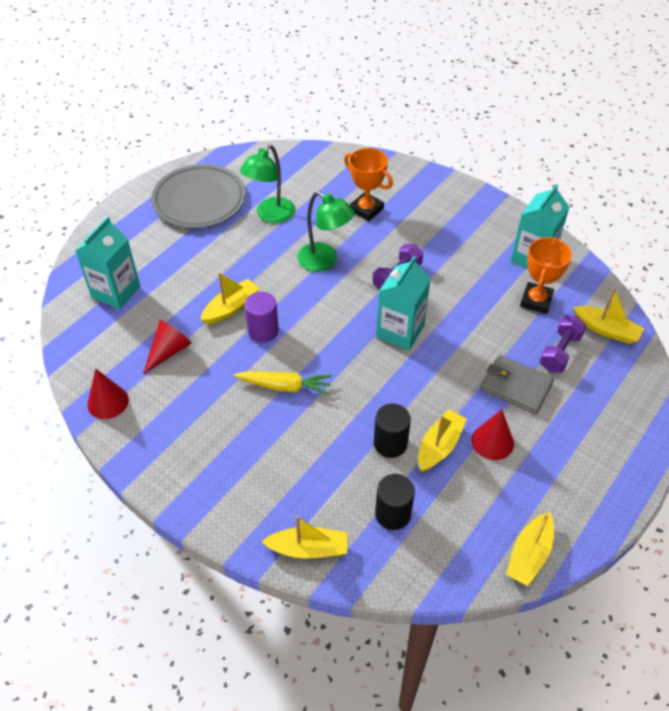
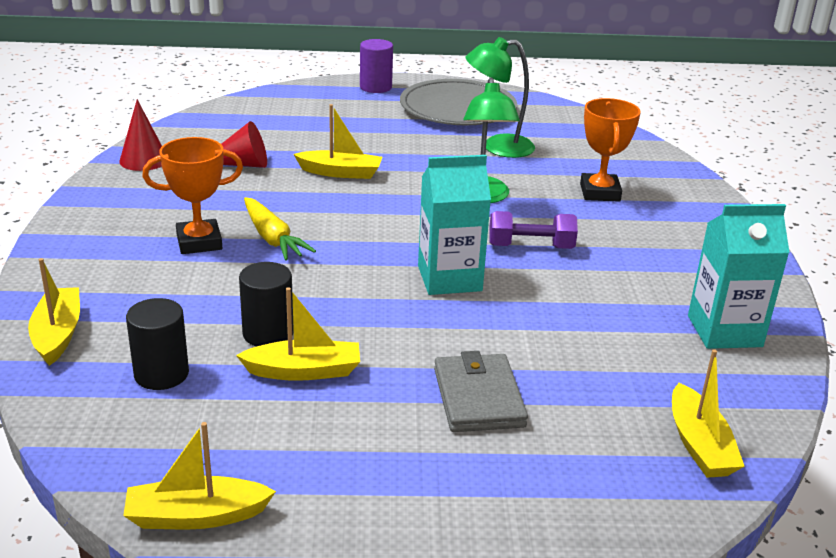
camera: 50 degrees right, 20 degrees down
(116, 292) = (282, 116): turquoise carton -> none
(263, 331) = (333, 199): purple cylinder -> purple cylinder (375, 87)
(308, 549) = (58, 334): yellow boat -> yellow boat turned 150 degrees counterclockwise
(492, 441) = (360, 411): red cone -> none
(536, 301) = (654, 361): orange trophy -> orange trophy (199, 242)
(560, 352) = (592, 415): purple dumbbell -> none

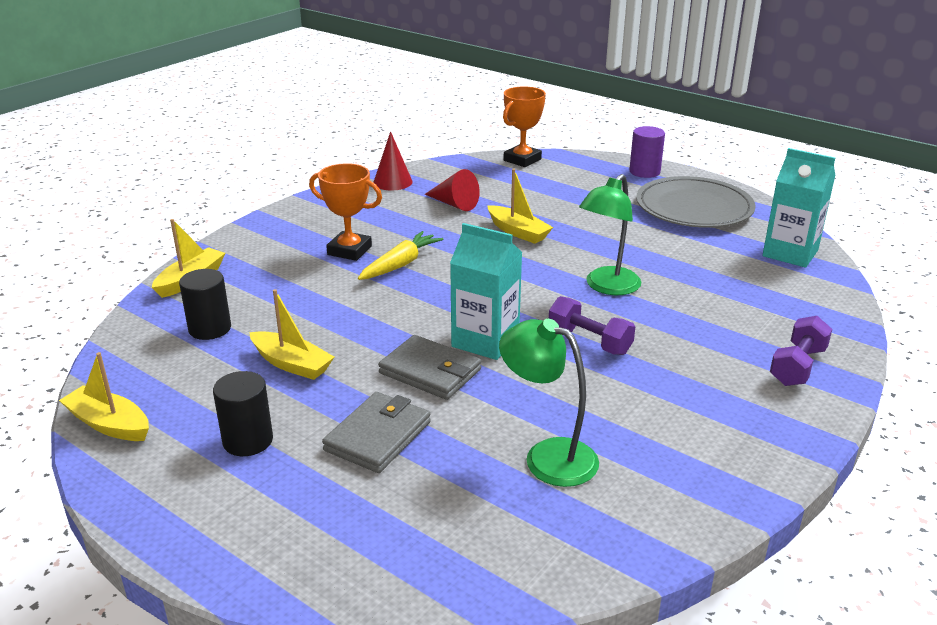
camera: 40 degrees right, 0 degrees up
(268, 333) = (305, 329): black cylinder -> black cylinder (248, 440)
(272, 238) = (400, 264): yellow carrot -> yellow carrot turned 150 degrees counterclockwise
(442, 323) = (430, 371): none -> grey wallet
(497, 147) = (683, 250): green lamp -> green lamp (547, 456)
(600, 192) = (724, 319): orange trophy -> orange trophy (522, 160)
(691, 211) = (797, 366): none -> purple dumbbell
(699, 445) = (494, 558): yellow boat -> none
(724, 331) = (664, 481): turquoise carton -> turquoise carton (790, 253)

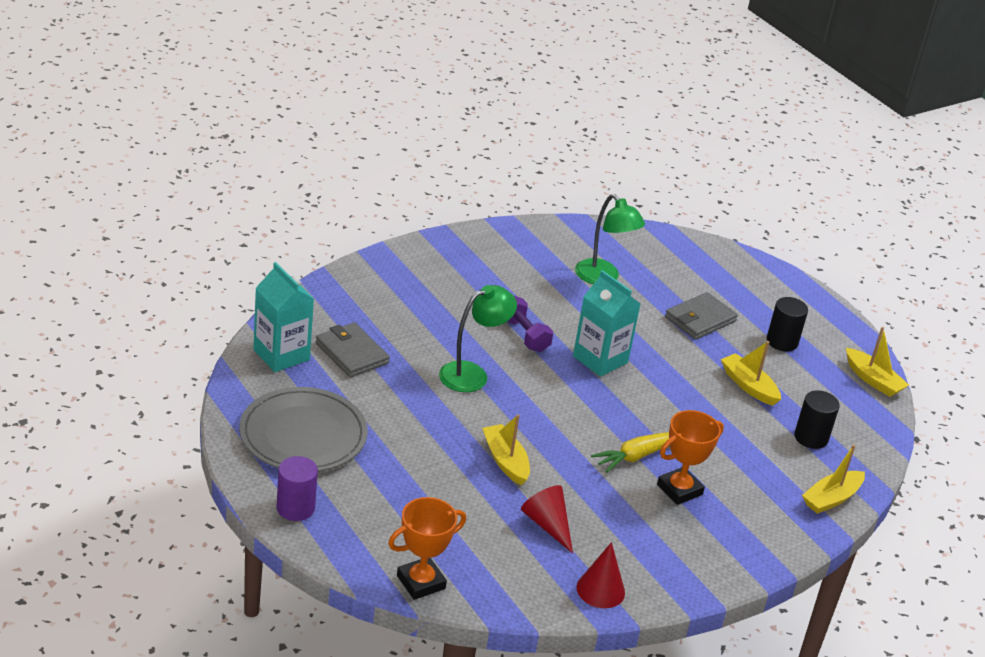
camera: 165 degrees left, 5 degrees up
(349, 250) = (679, 489): orange trophy -> orange trophy turned 75 degrees counterclockwise
(430, 371) = (651, 349): grey wallet -> grey wallet (351, 353)
(797, 366) = (397, 274): purple dumbbell -> none

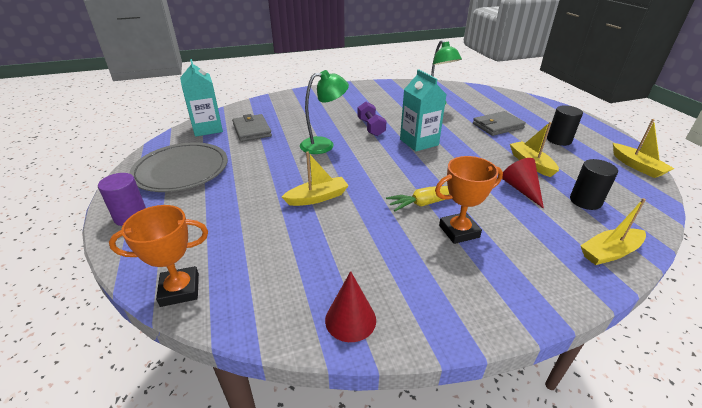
camera: 20 degrees right, 0 degrees up
(505, 461) = (317, 197): yellow boat -> yellow boat turned 75 degrees clockwise
(547, 525) = (327, 249): red cone -> red cone (521, 189)

